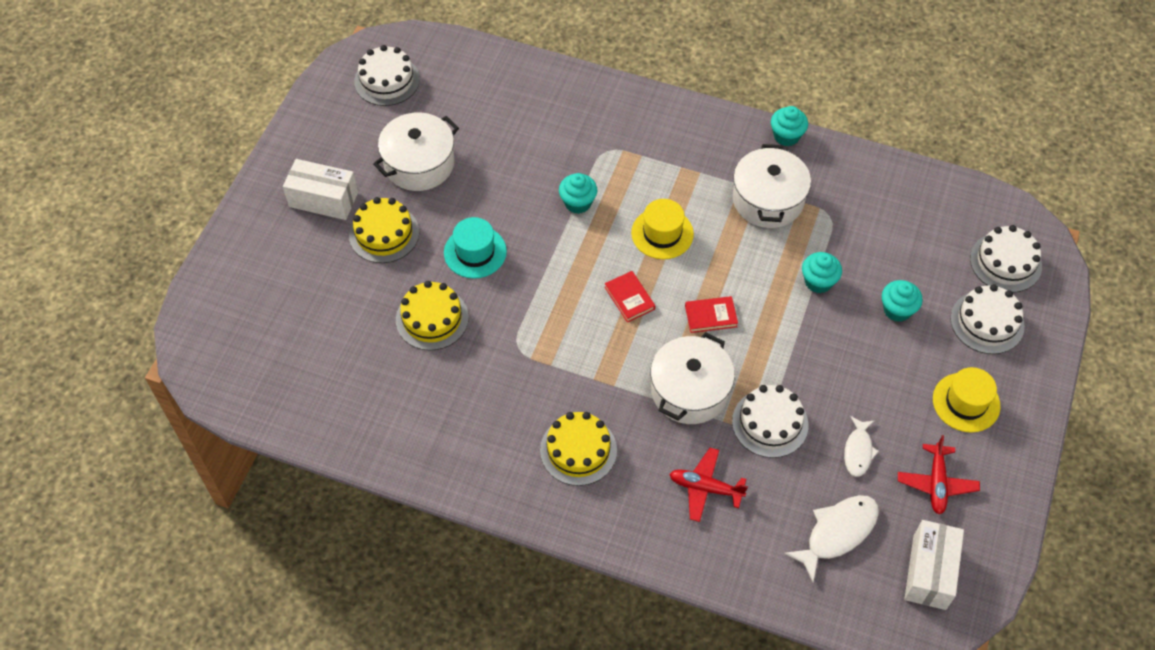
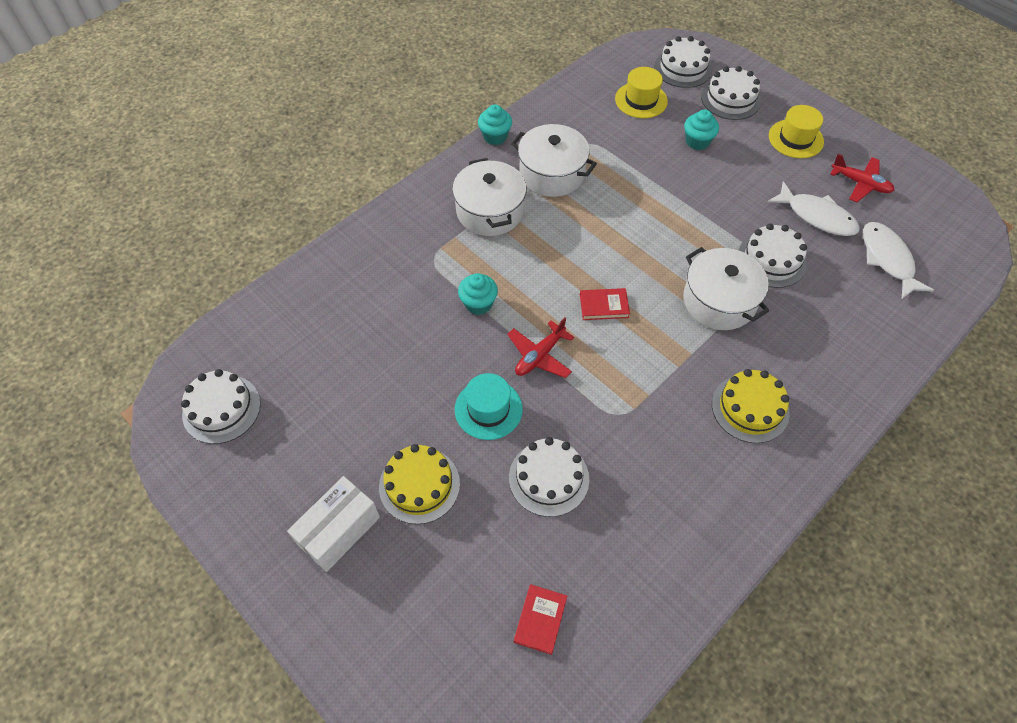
camera: 65 degrees left, 0 degrees up
(419, 164) = (350, 419): white pot -> white pot (490, 211)
(432, 318) = (549, 478): yellow cake -> white cake
(662, 233) = (547, 256): yellow hat -> yellow hat (641, 100)
(705, 488) = (820, 328): red plane -> red plane (539, 356)
(711, 316) = (650, 256): red book -> red book (540, 620)
(818, 282) = (649, 175): turquoise cupcake -> none
(858, 451) = (817, 216): white fish -> white fish, size x1.59
(929, 572) = (936, 219): white box -> none

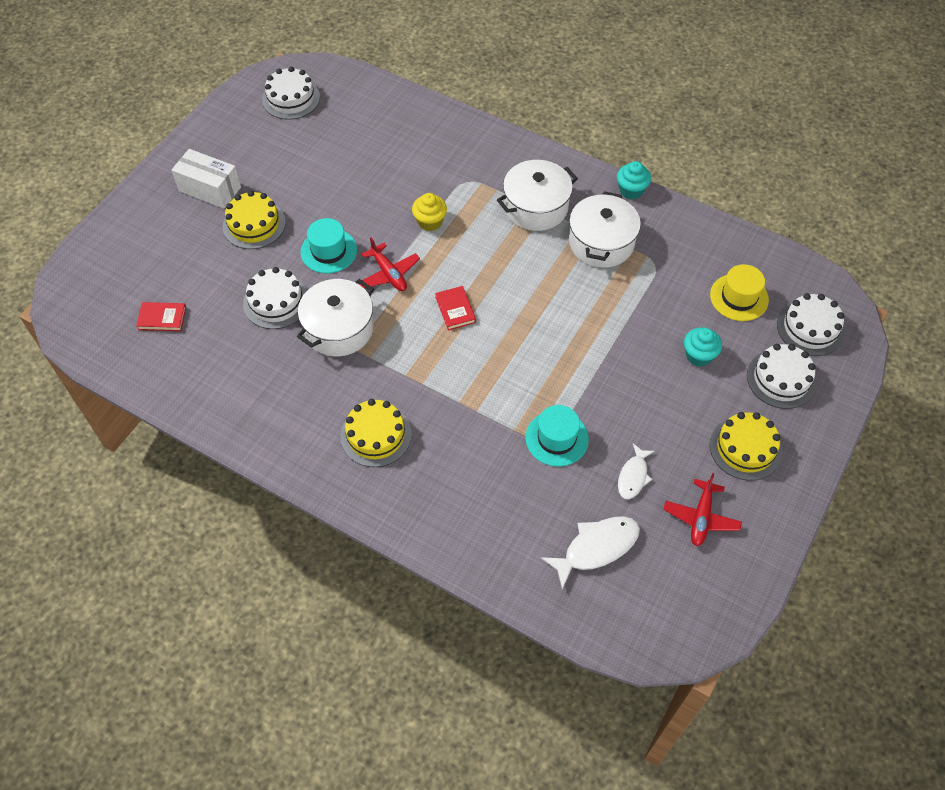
camera: 75 degrees right, 0 degrees up
(478, 304) = (430, 222): turquoise cupcake -> yellow cupcake
(539, 356) = (389, 274): red plane -> red plane turned 150 degrees counterclockwise
(719, 301) = (490, 398): white pot -> white pot (339, 328)
(771, 260) = (556, 438): white cake -> turquoise hat
(795, 139) = (745, 448): yellow hat -> yellow cake
(817, 216) = (633, 476): white fish -> white fish, size x0.63

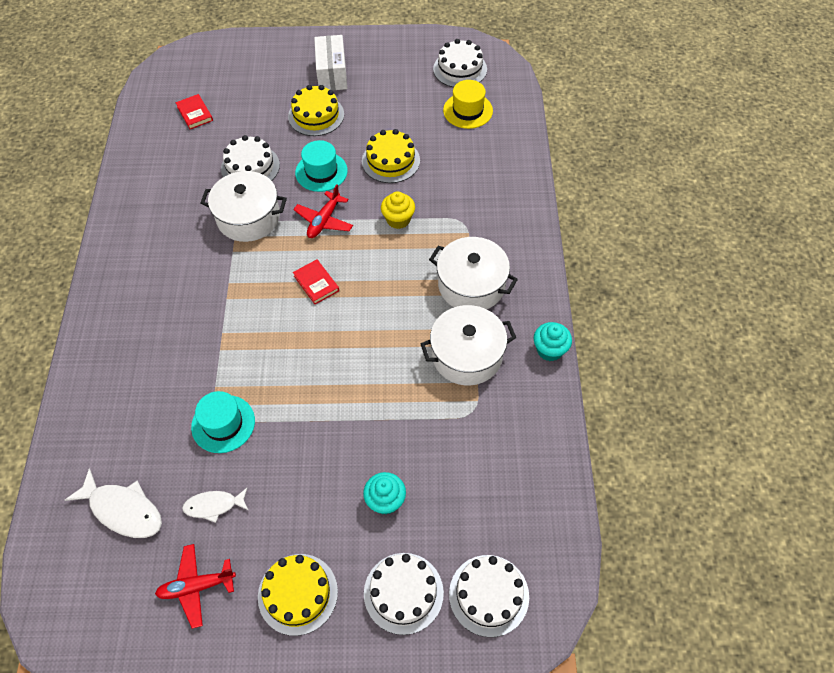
camera: 60 degrees right, 0 degrees up
(376, 435) = (159, 293): yellow cake -> yellow cake (391, 161)
(455, 310) = (316, 283): red book -> red book turned 75 degrees counterclockwise
(739, 297) = (482, 506): yellow hat -> yellow hat (468, 110)

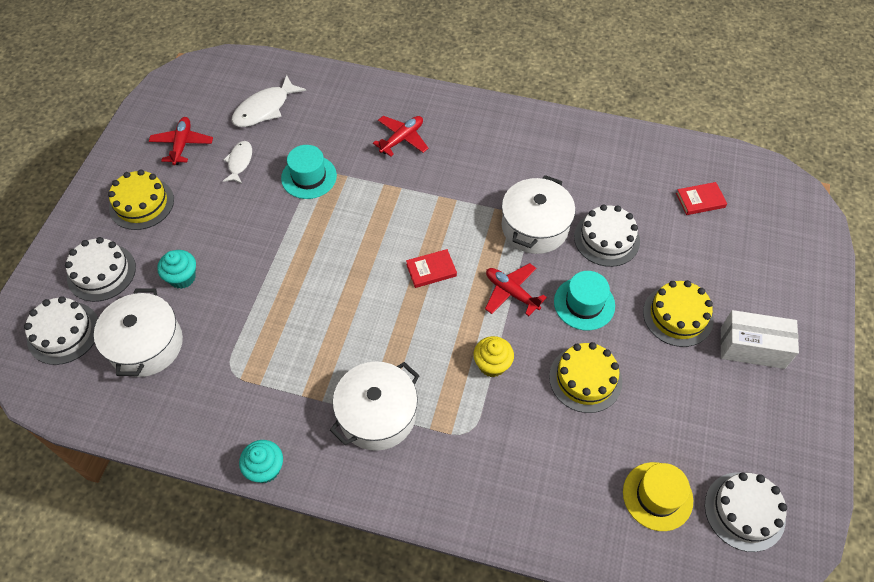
camera: 105 degrees right, 0 degrees up
(154, 350) = (402, 139): none -> red plane
(467, 355) = (293, 384): white pot -> white pot (146, 344)

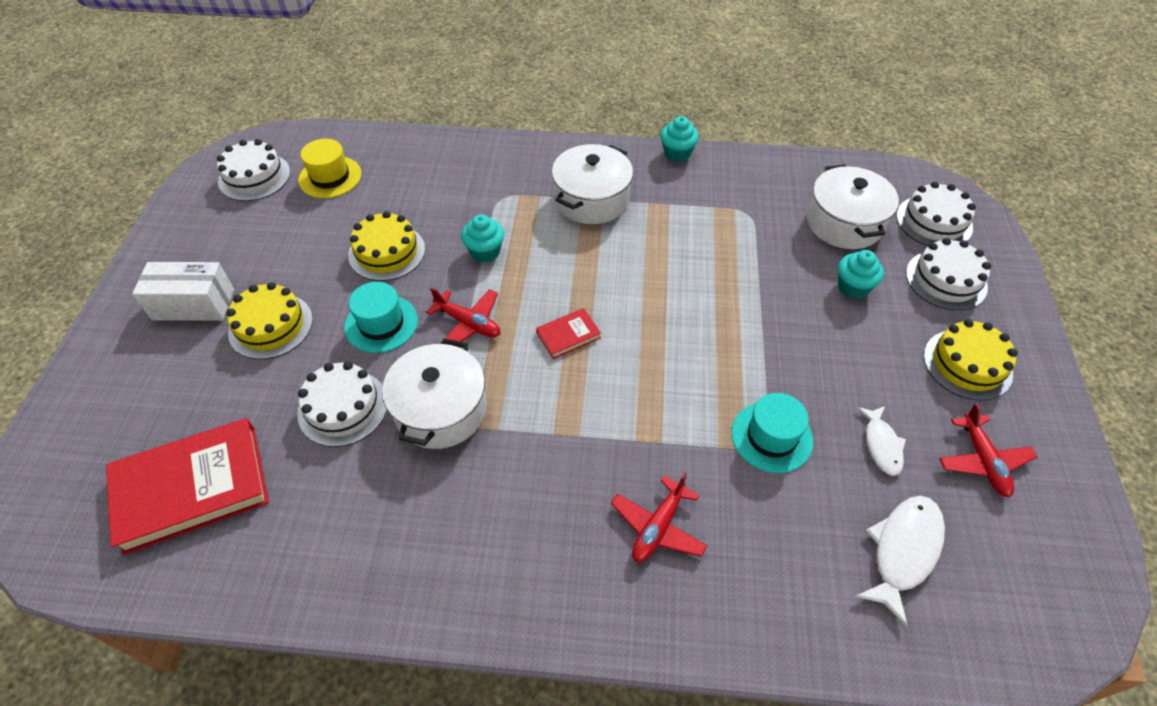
camera: 170 degrees right, 5 degrees down
(492, 364) = (485, 252): yellow cupcake -> turquoise cupcake
(700, 200) = (192, 488): red book -> red book, size x2.20

